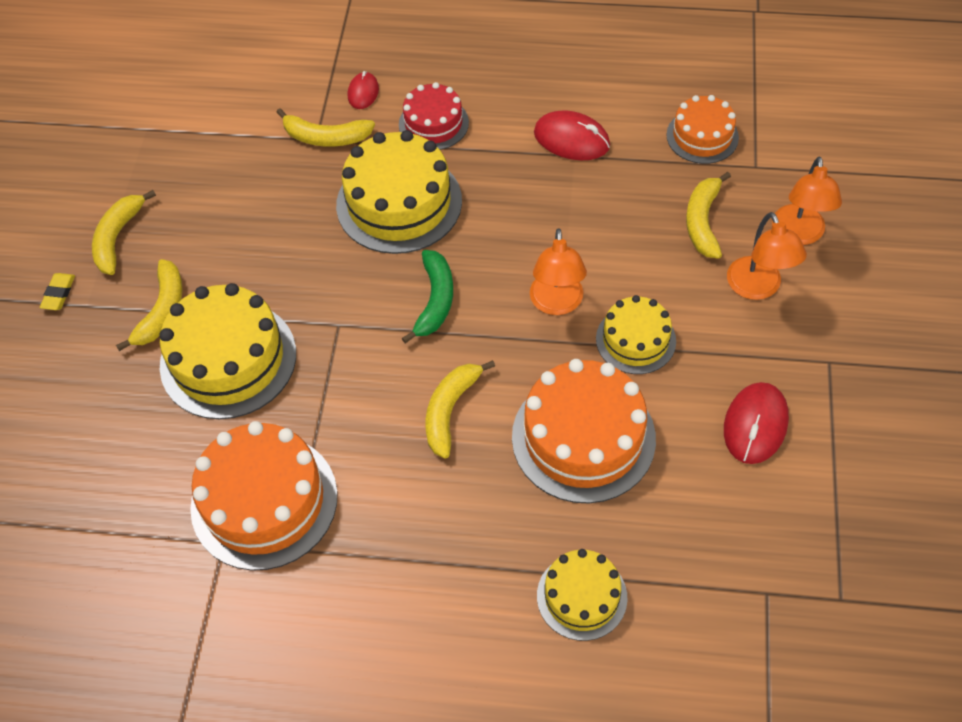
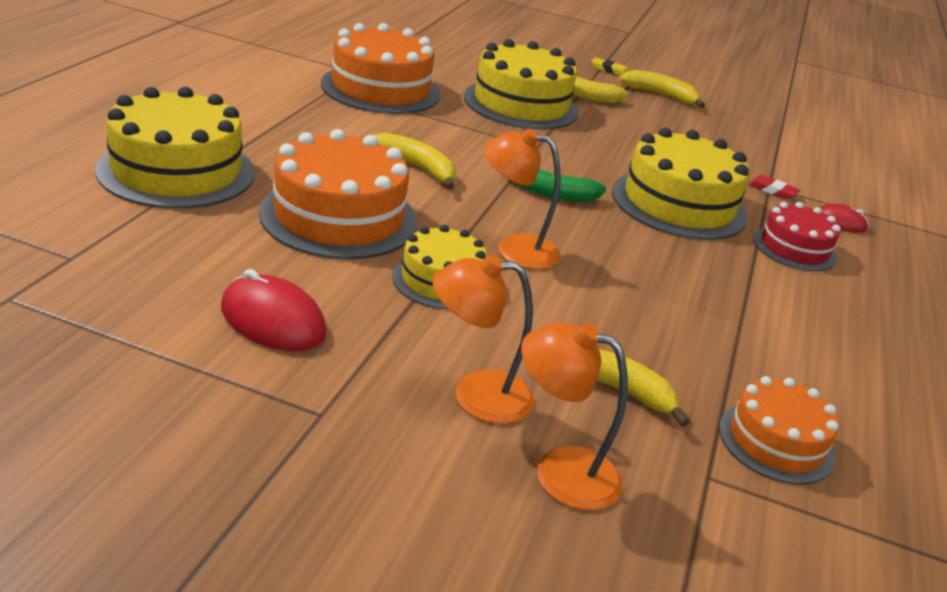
camera: 95 degrees right, 25 degrees down
(325, 137) = (772, 191): yellow banana -> red eraser
(571, 139) = (769, 328): red mouse -> none
(582, 596) = (176, 171): yellow cake -> yellow cake, size x1.71

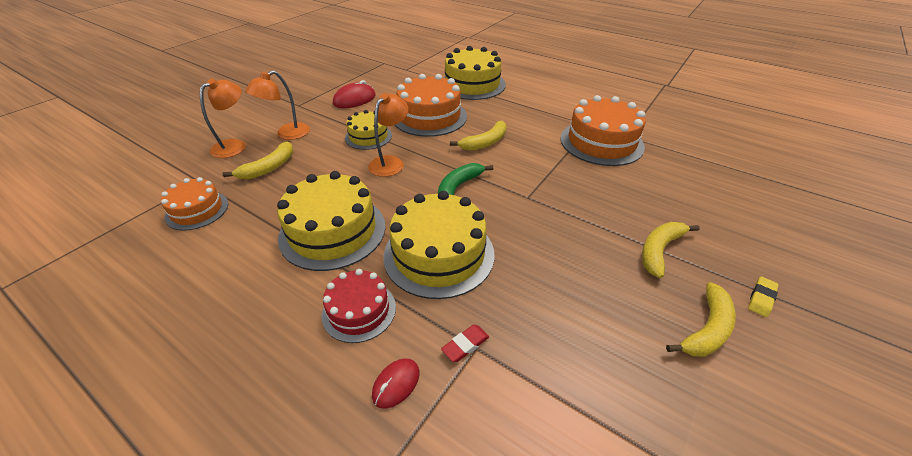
camera: 110 degrees right, 10 degrees up
(476, 395) = (287, 134): orange lamp -> orange lamp turned 150 degrees counterclockwise
(521, 104) = (610, 204): yellow cake -> yellow cake (333, 231)

